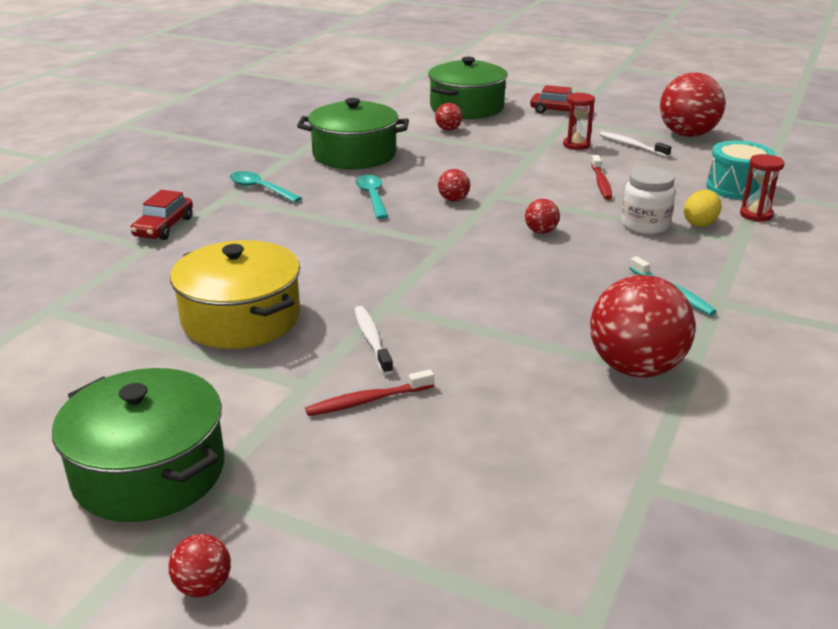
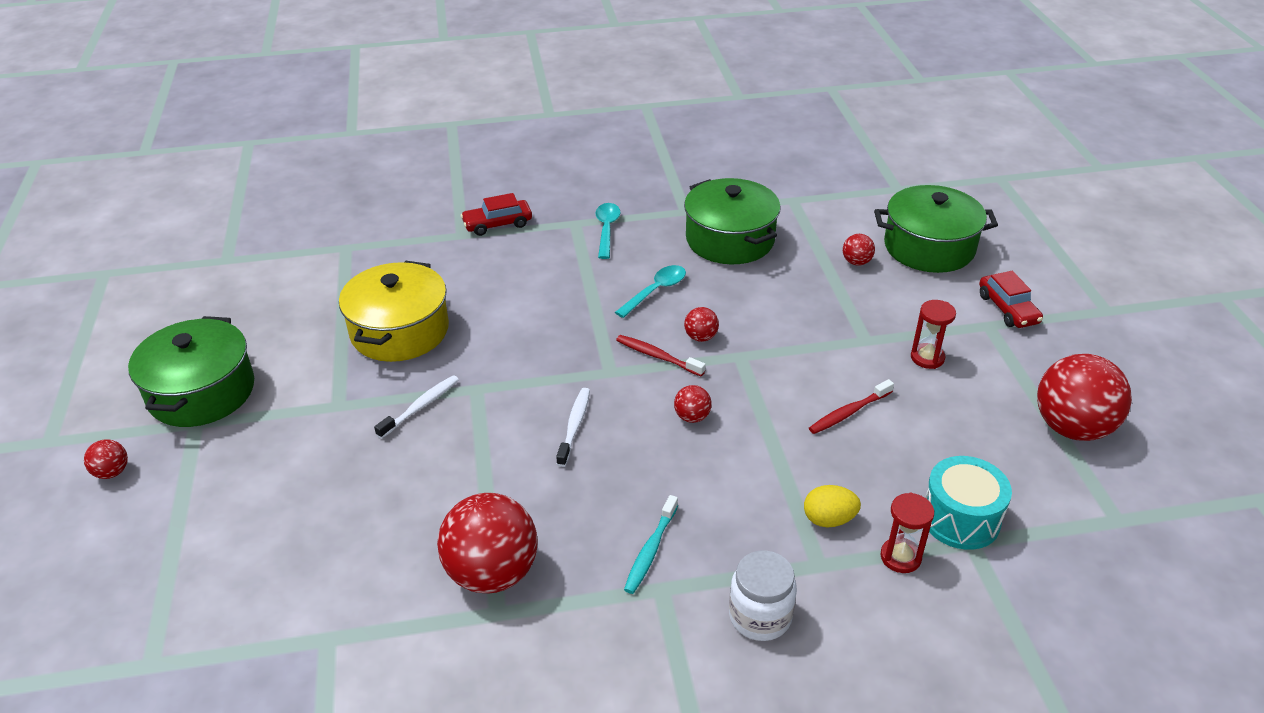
camera: 55 degrees right, 10 degrees up
(368, 401) = (339, 444): red toothbrush -> red toothbrush (658, 356)
(632, 146) = (979, 397): white toothbrush -> white toothbrush (574, 426)
(645, 225) = (780, 480): white jar -> white jar (760, 616)

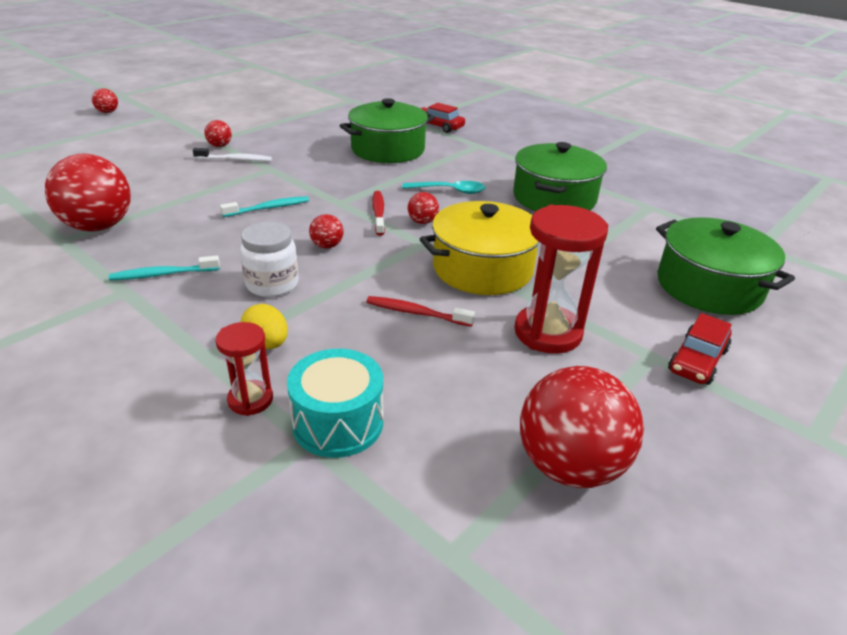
camera: 50 degrees right, 5 degrees down
(201, 392) = (188, 109): green pot -> green pot (388, 150)
(400, 331) = (297, 134): yellow pot -> yellow pot (482, 268)
(574, 426) = (268, 208): white toothbrush -> turquoise toothbrush
(606, 229) = (489, 156): turquoise spoon -> none
(760, 616) = (121, 345): white jar -> white jar (272, 284)
(856, 262) = (621, 257): red ball -> red ball (220, 146)
(927, 358) = (548, 333): red hourglass -> red hourglass, size x1.79

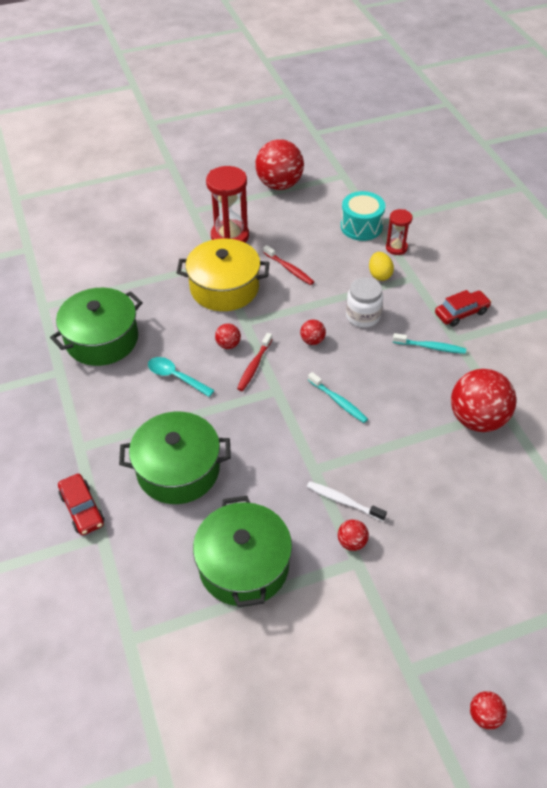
camera: 150 degrees left, 15 degrees up
(268, 208) = (338, 401): turquoise toothbrush -> turquoise toothbrush turned 135 degrees counterclockwise
(697, 360) = (174, 202): red car -> red car (461, 313)
(708, 286) = (107, 234): green pot -> green pot (244, 565)

